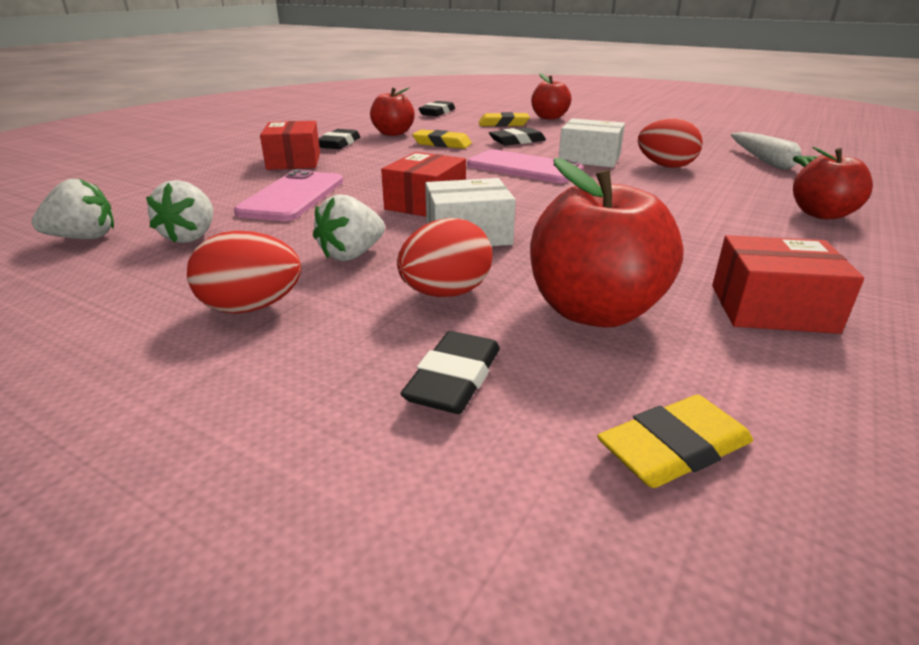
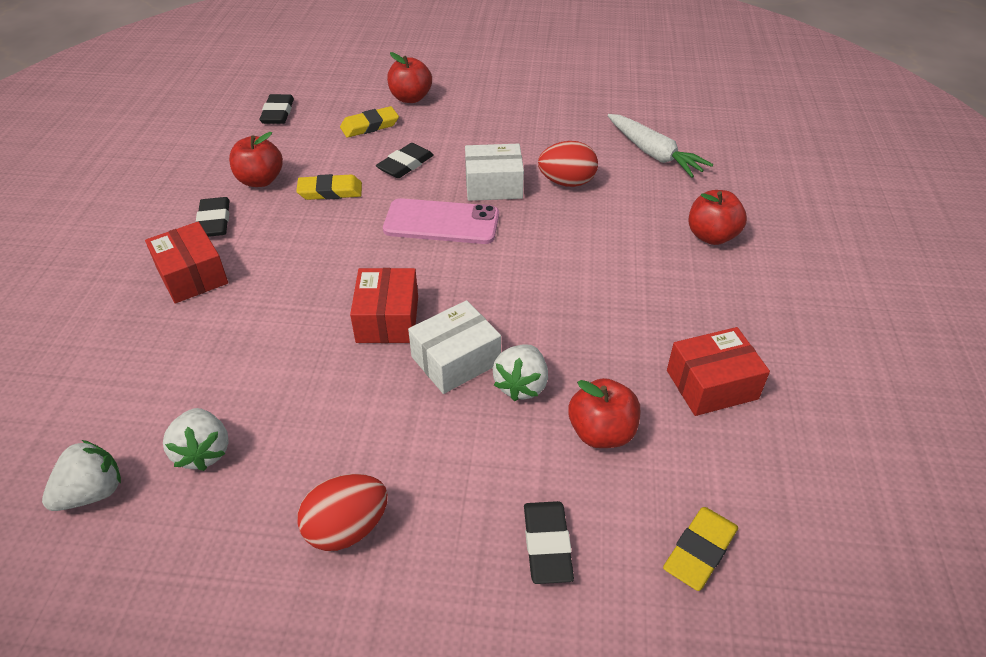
camera: 25 degrees left, 15 degrees up
(293, 197) = (248, 348): pink phone -> none
(352, 255) = (376, 426): white strawberry -> white strawberry (521, 385)
(446, 293) = (486, 451): red egg -> none
(594, 311) = (601, 432): red apple -> red apple, size x0.65

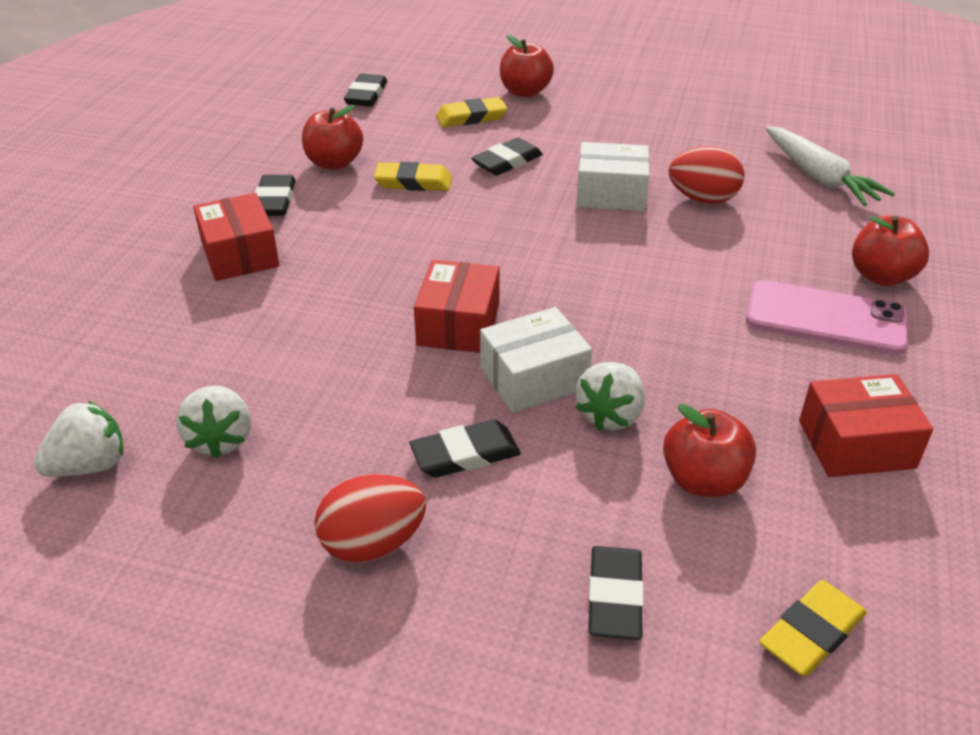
camera: 10 degrees right, 5 degrees down
(410, 436) = (465, 454): none -> black eraser
(441, 222) = (540, 227): pink phone -> pink phone (826, 318)

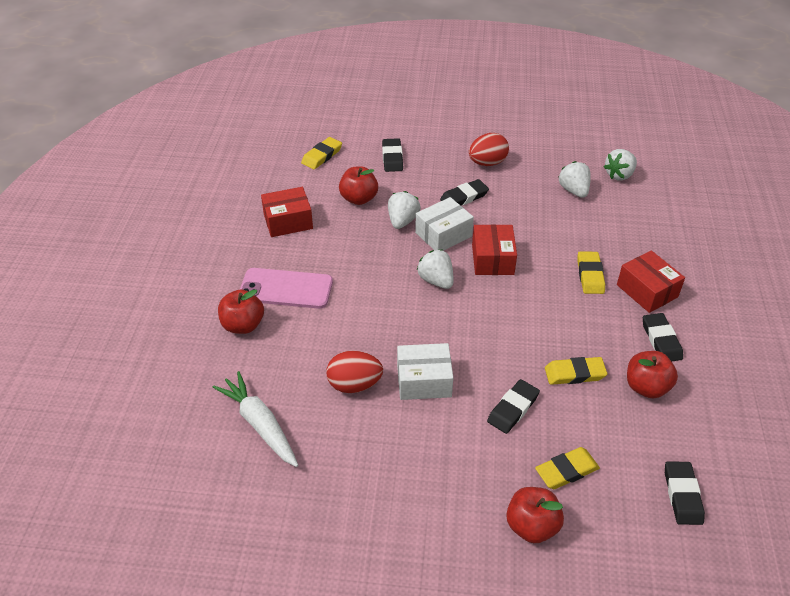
camera: 170 degrees right, 5 degrees up
(310, 283) = (590, 275): none -> yellow eraser
(567, 303) = (436, 280): none -> white strawberry

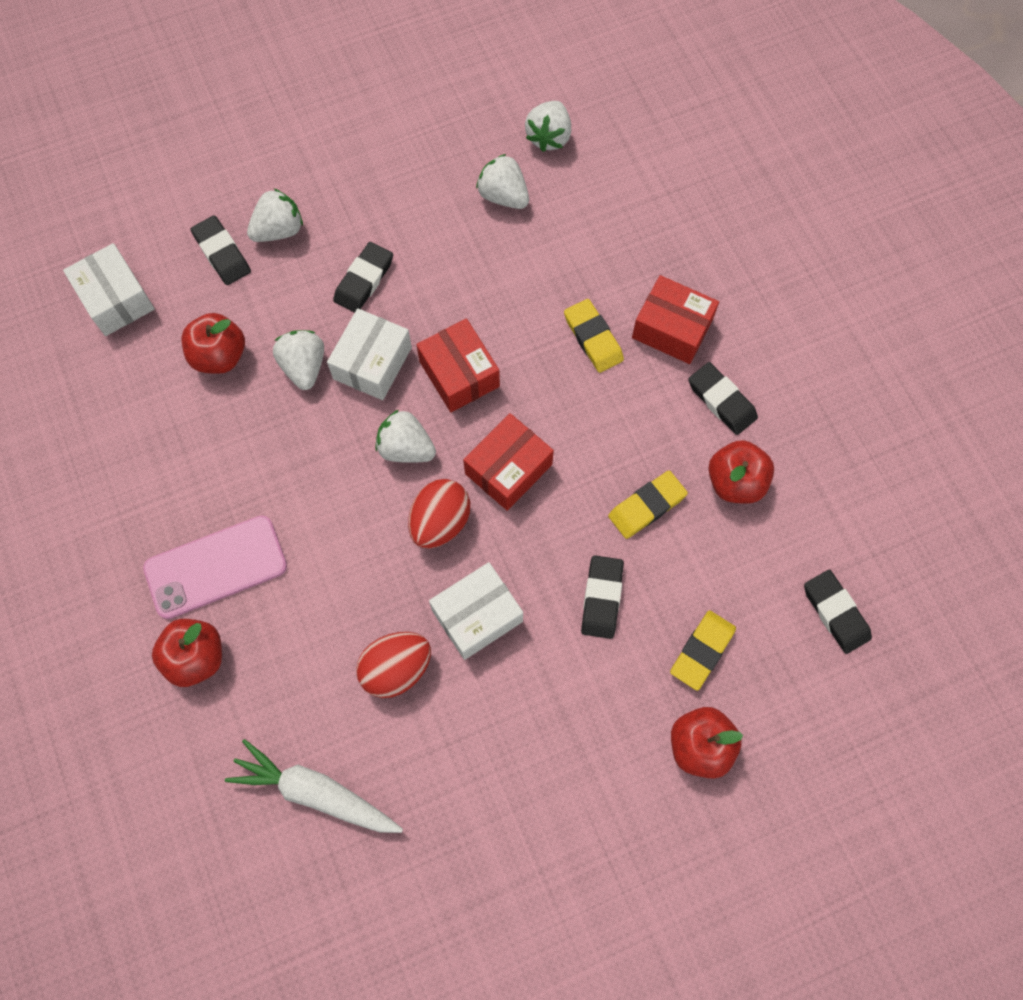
camera: 30 degrees left, 25 degrees up
(288, 221) = (144, 448): red box -> red box (508, 469)
(322, 156) = (116, 299): yellow eraser -> white box
(430, 159) = (279, 230): none -> white strawberry
(487, 163) = (362, 199): red egg -> red egg (440, 522)

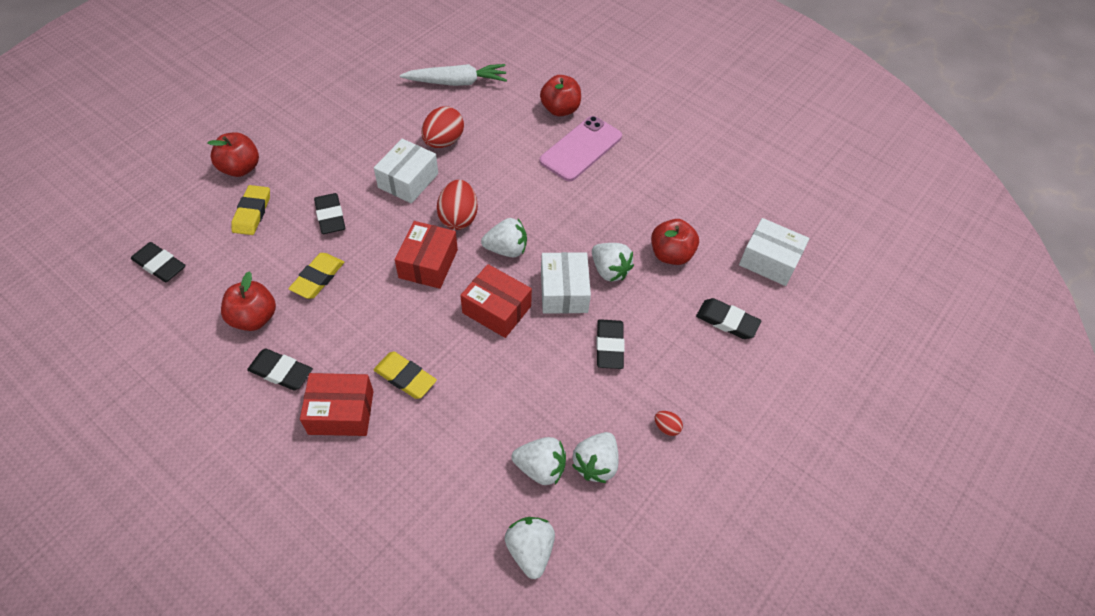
camera: 150 degrees right, 15 degrees down
(279, 230) = (700, 356): white strawberry -> white strawberry (596, 464)
(364, 180) = (666, 427): none -> red egg

